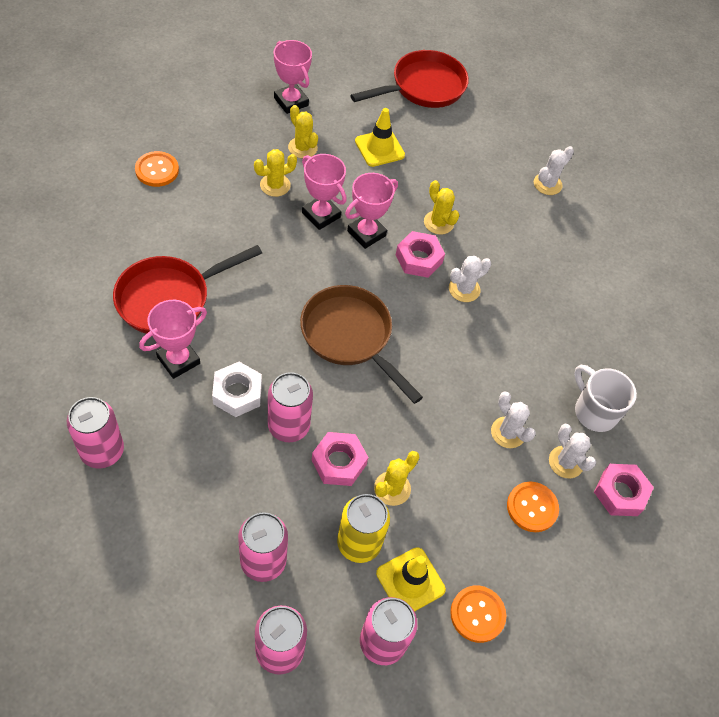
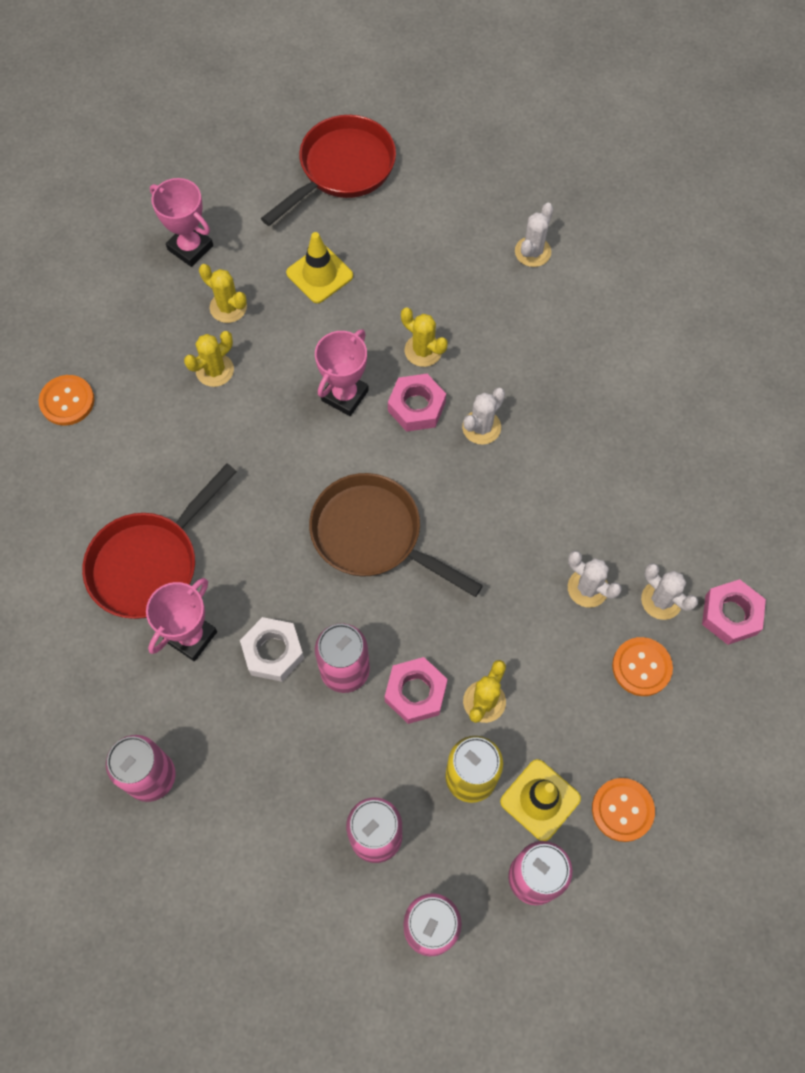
camera: 10 degrees left, 10 degrees up
(321, 215) = (283, 390): pink trophy -> none
(594, 411) = (674, 527): white mug -> none

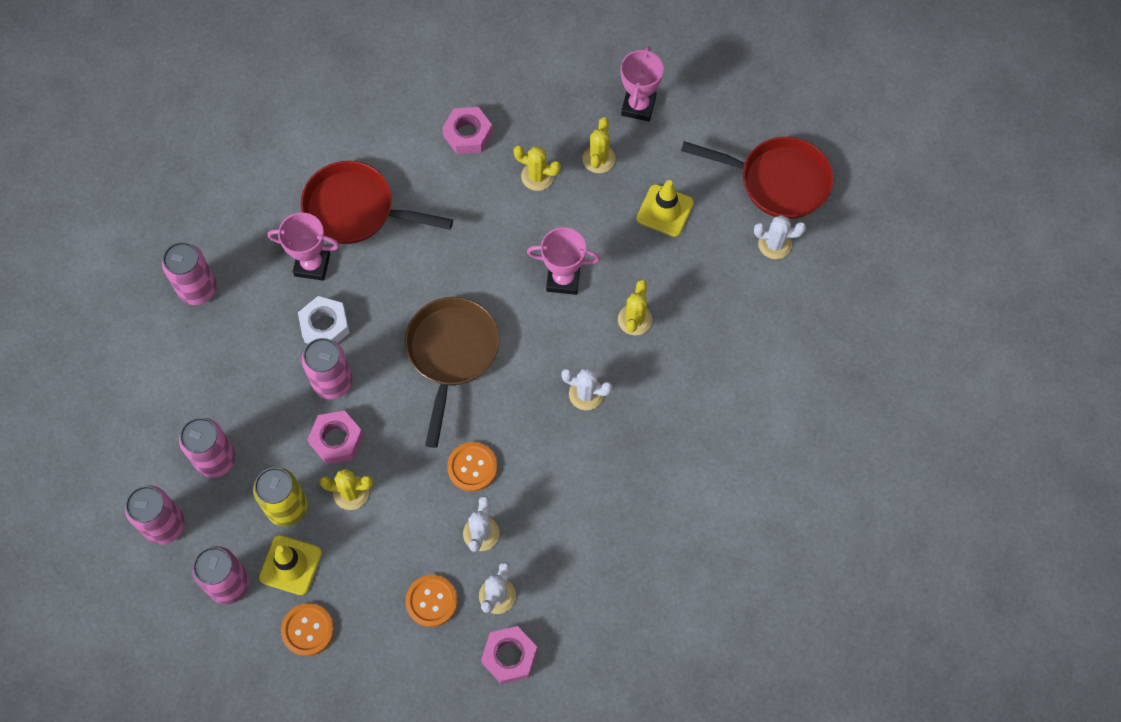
camera: 65 degrees right, 0 degrees up
(67, 401) = (459, 89): orange button -> orange button (472, 467)
(416, 407) = (580, 337): pink nut -> pink nut (468, 134)
(532, 252) = (778, 365): white cactus -> white cactus (774, 244)

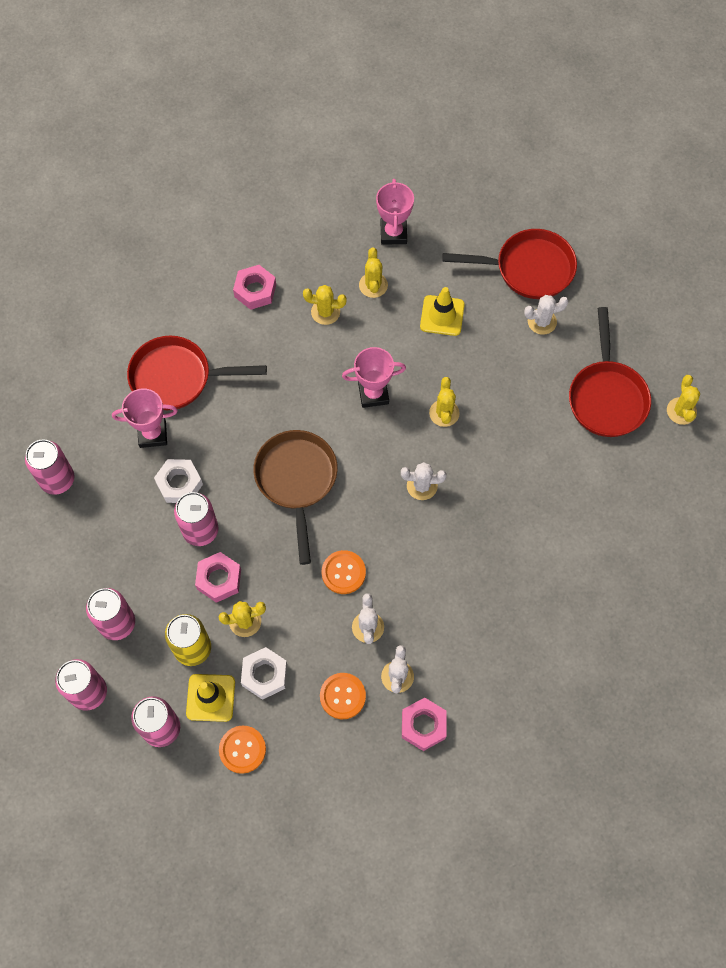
camera: 15 degrees left, 0 degrees up
(355, 556) = (264, 675): none -> white nut
(822, 346) = (606, 397): none -> red pan
(902, 383) = (681, 411): none -> yellow cactus

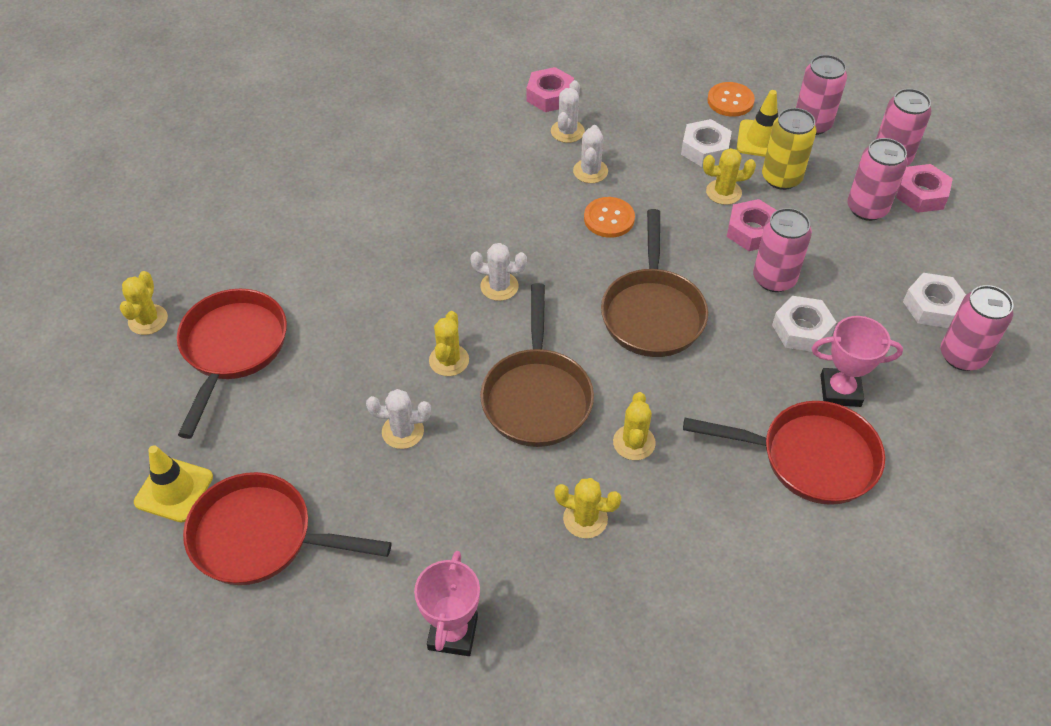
camera: 170 degrees left, 15 degrees down
(73, 523) = (932, 306): none -> white nut
(255, 290) = (690, 570): pink nut -> pink nut (921, 194)
(342, 696) = (626, 124): orange button -> none
(373, 285) = (505, 549): yellow cactus -> yellow cactus (634, 442)
(373, 394) = (537, 397): pink trophy -> brown pan
(442, 315) = (413, 487): yellow traffic cone -> yellow traffic cone (174, 490)
(542, 322) = (274, 456): white cactus -> white cactus (403, 431)

